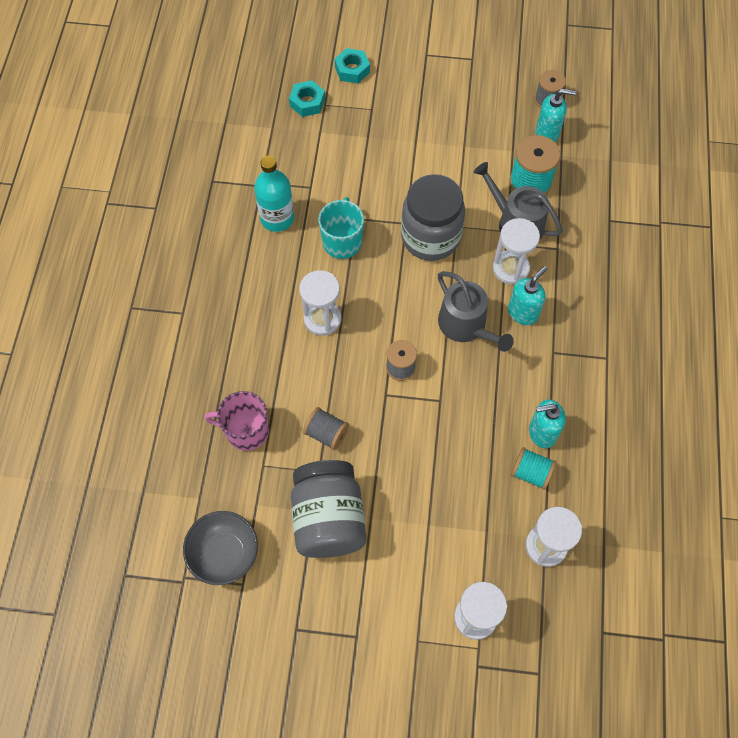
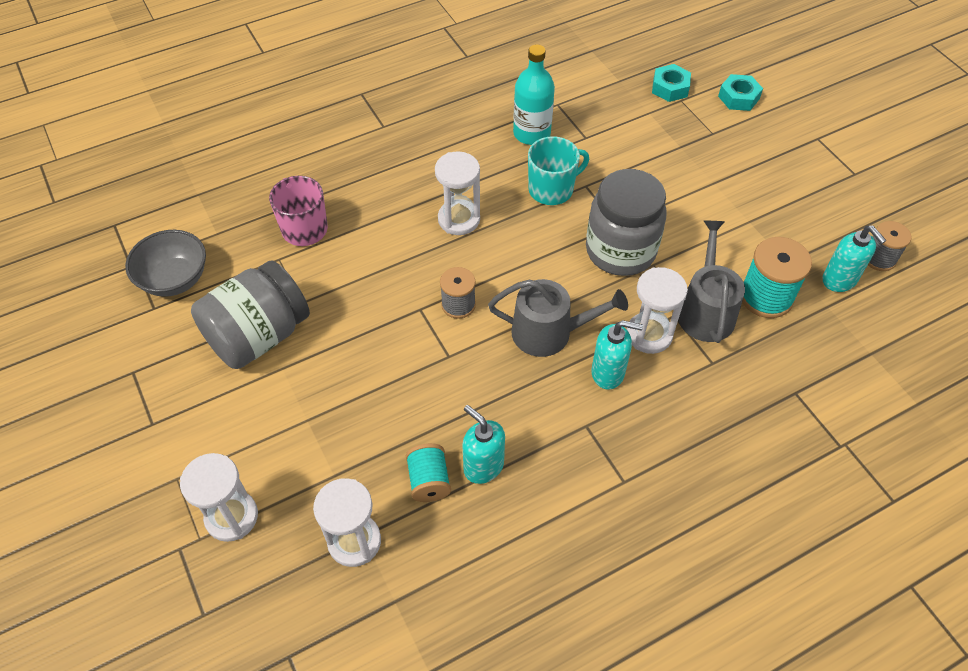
camera: 55 degrees right, 10 degrees down
(326, 433) = (344, 286): grey spool -> none
(466, 326) = (549, 332): grey watering can -> grey watering can turned 105 degrees counterclockwise

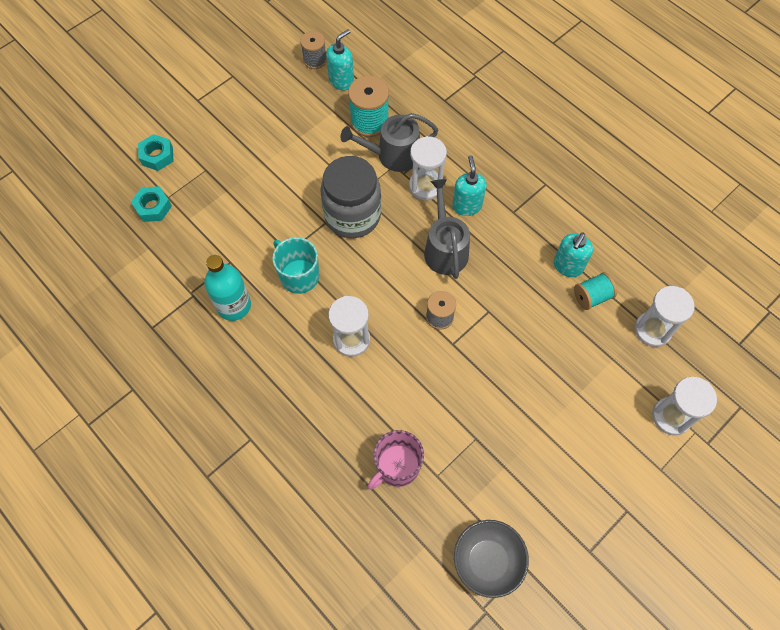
camera: 105 degrees left, 10 degrees up
(258, 336) = (519, 460): grey jar -> none

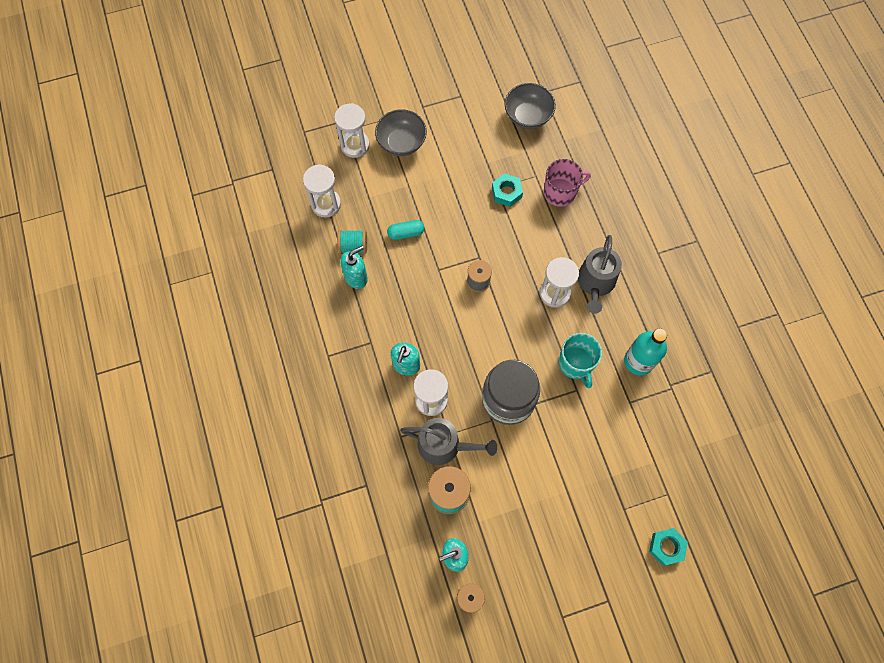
camera: 155 degrees left, 5 degrees up
(153, 207) = (684, 489): turquoise nut -> turquoise nut (506, 192)
(445, 249) = (445, 335): grey watering can -> grey watering can (595, 283)
(546, 336) = (406, 233): none -> turquoise capsule
(620, 446) = (401, 143): none -> grey bowl

